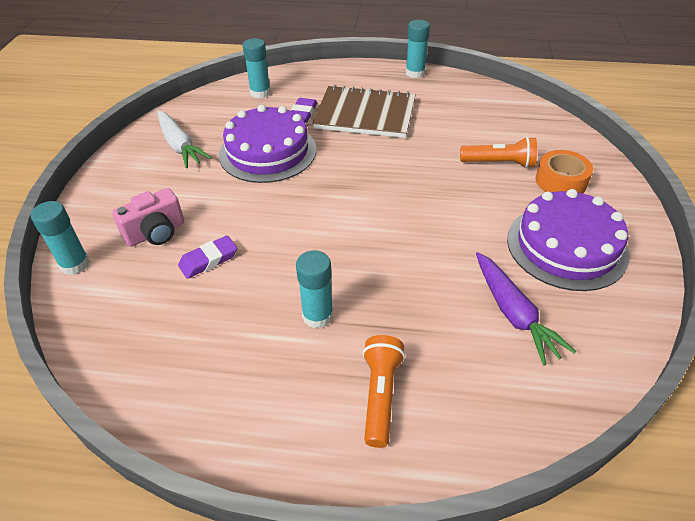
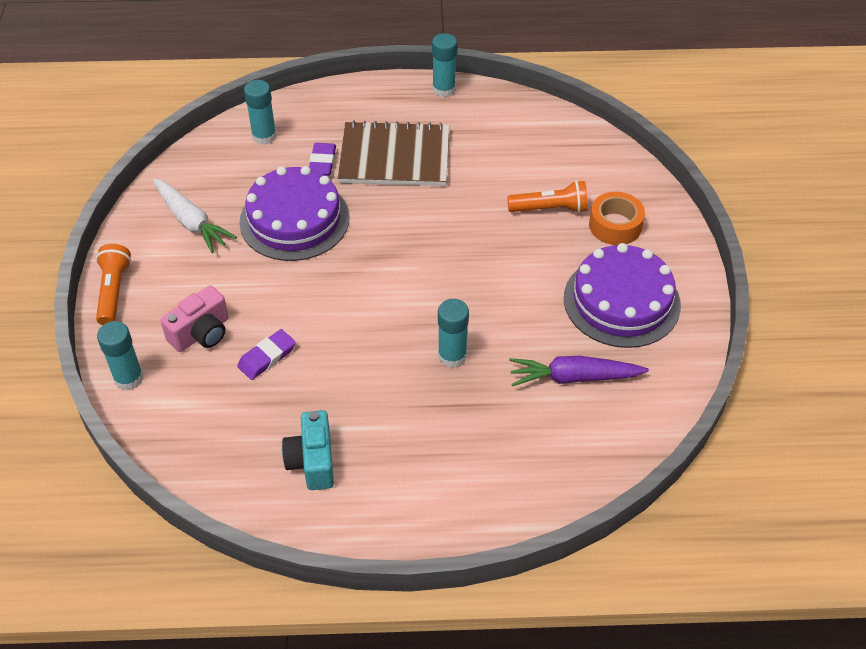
camera: 10 degrees left, 5 degrees up
(222, 366) = (312, 461): none -> turquoise camera
(317, 316) = (390, 402): turquoise glue stick -> turquoise glue stick (452, 356)
(380, 395) = (461, 468): orange flashlight -> orange flashlight (113, 292)
(513, 313) = (573, 377): purple carrot -> purple carrot turned 120 degrees clockwise

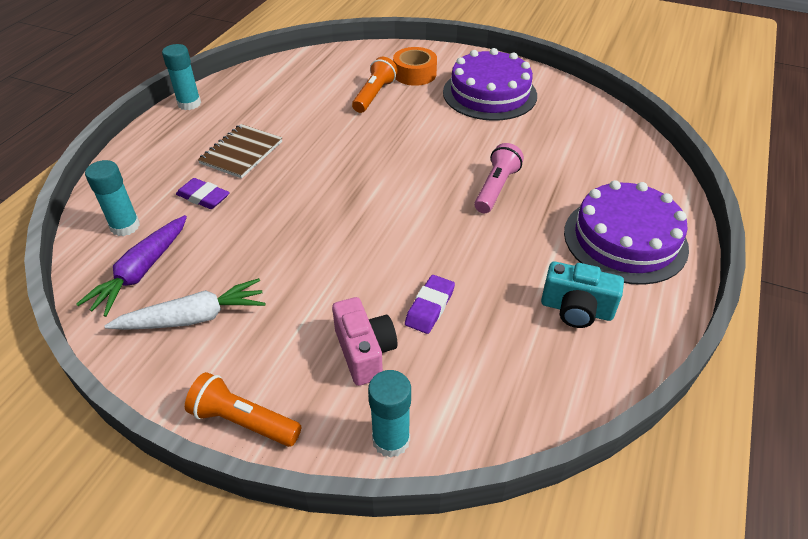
camera: 65 degrees left, 5 degrees down
(267, 357) = (430, 307): purple eraser -> purple eraser turned 45 degrees clockwise
(294, 220) = (262, 237): purple cake -> purple cake (625, 239)
(394, 157) = (241, 152): brown notebook -> brown notebook, size x0.64
(452, 356) = (496, 188): turquoise glue stick -> pink flashlight
(573, 377) = (550, 136): purple carrot -> purple carrot (141, 271)

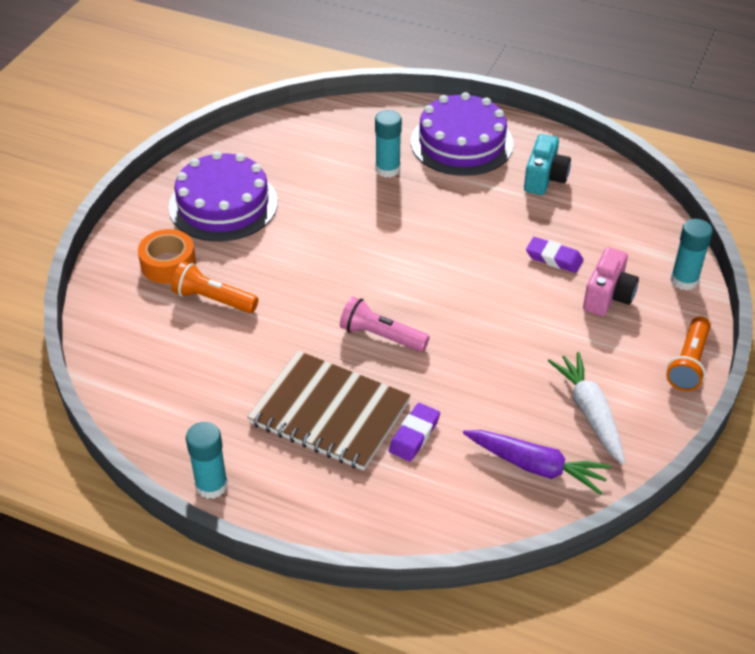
camera: 90 degrees left, 0 degrees up
(125, 226) = (468, 498): turquoise glue stick -> turquoise glue stick (387, 169)
(241, 152) = (329, 412): brown notebook -> brown notebook, size x1.55
(365, 352) = (608, 296): pink camera -> pink camera turned 135 degrees clockwise
(496, 188) = (394, 211): pink flashlight -> pink flashlight (381, 336)

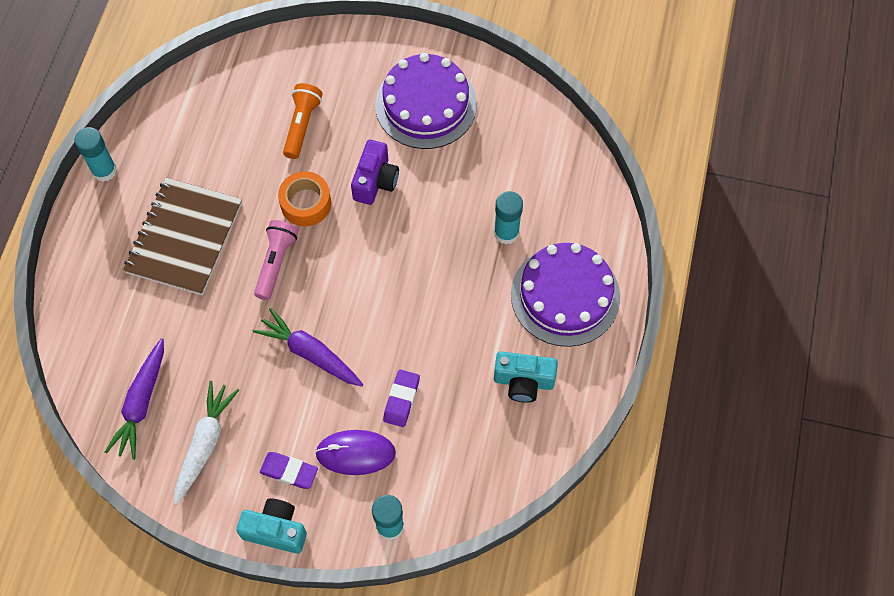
camera: 80 degrees right, 20 degrees up
(168, 264) = (340, 82): orange tape -> orange tape (306, 203)
(303, 250) = (375, 181): none -> purple camera
(414, 435) = (166, 305): purple eraser -> purple eraser (289, 471)
(494, 319) = (310, 353): none -> purple carrot
(590, 413) = (205, 443): white carrot -> white carrot turned 45 degrees counterclockwise
(608, 296) = (355, 453): pink camera -> purple mouse
(688, 363) = (276, 530): orange flashlight -> turquoise camera

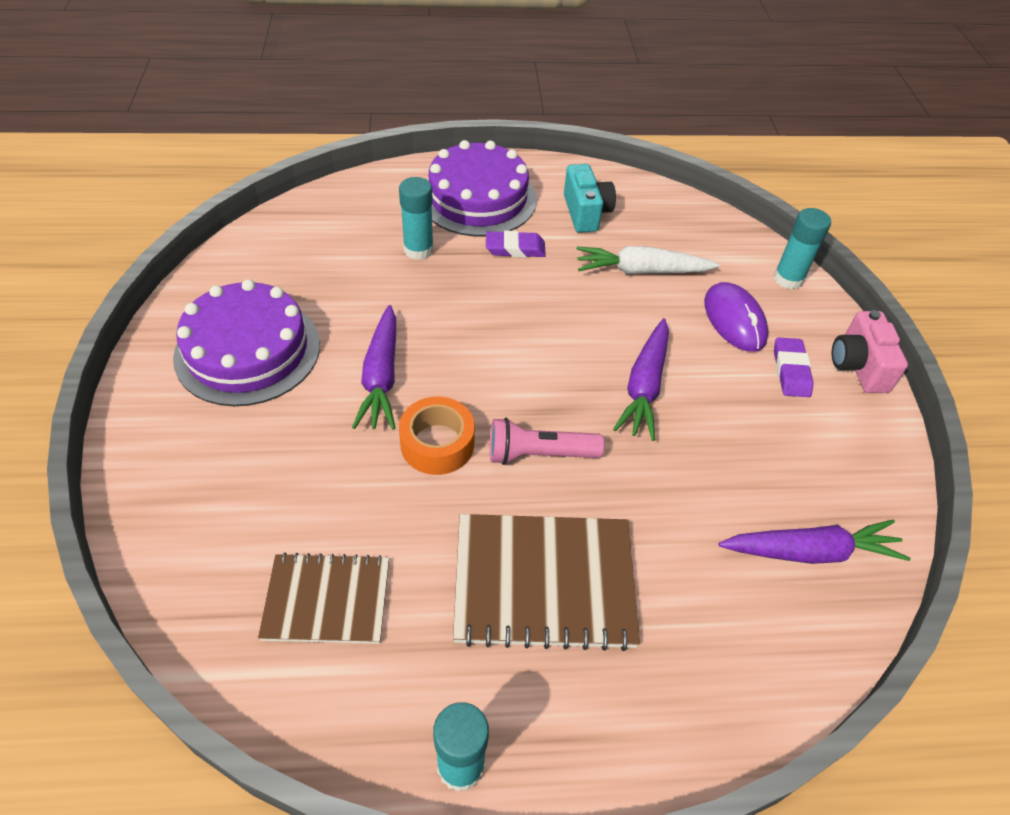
camera: 110 degrees left, 15 degrees down
(205, 443) = (814, 461): white carrot -> white carrot (641, 271)
(218, 126) = (327, 600): none -> brown notebook
(276, 530) = (858, 366): turquoise camera -> pink camera
(302, 125) = (306, 482): orange flashlight -> none
(375, 181) = (381, 377): purple camera -> purple carrot
(401, 399) = (654, 296): purple eraser -> purple eraser (515, 248)

